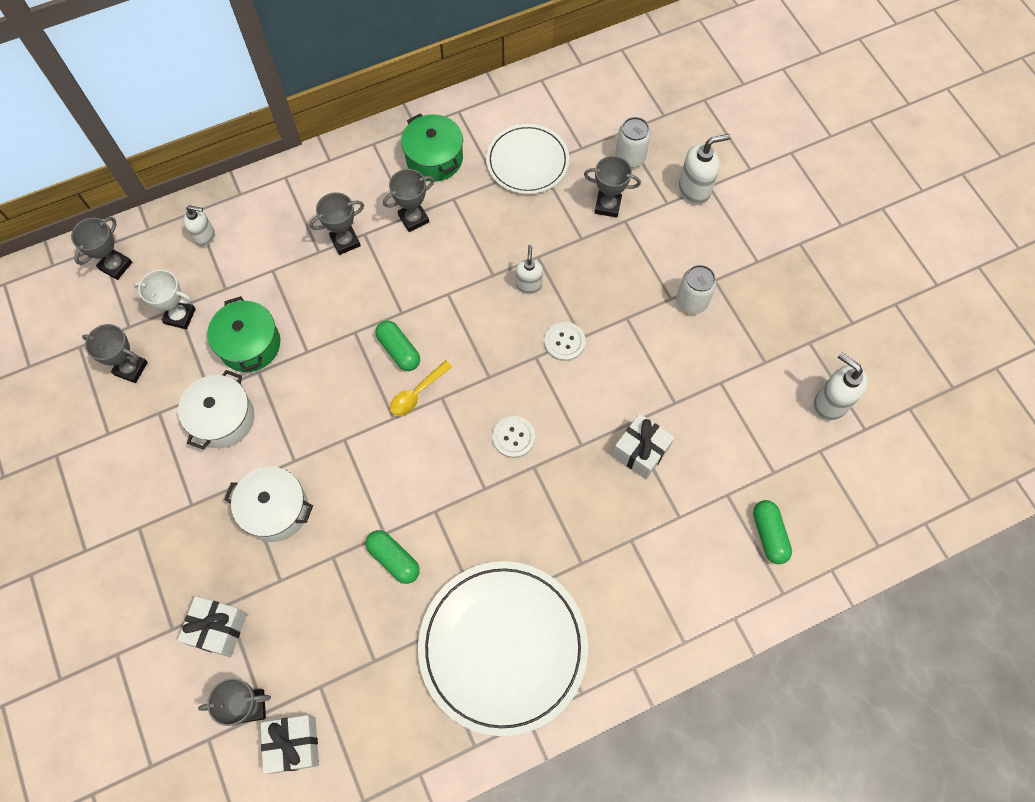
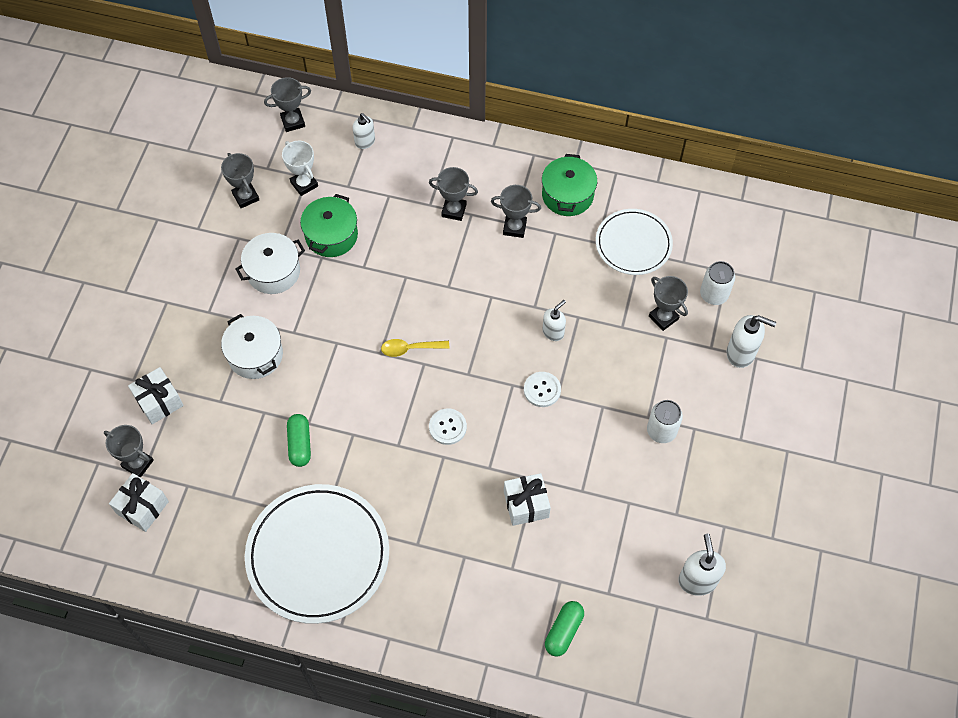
camera: 40 degrees right, 5 degrees down
(399, 350) = (424, 311): green capsule -> none

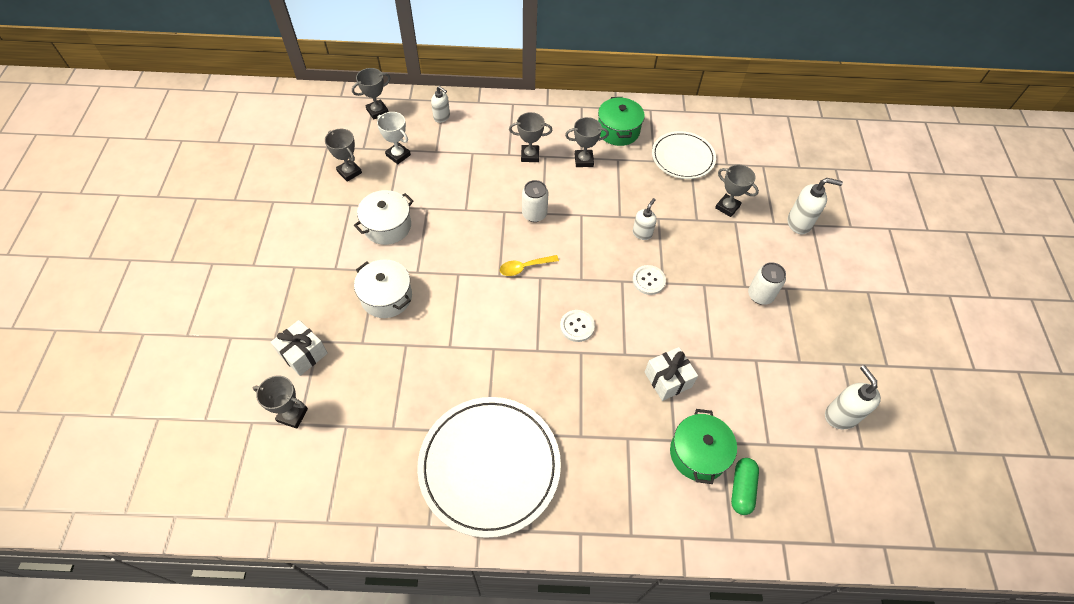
camera: 15 degrees left, 5 degrees down
(142, 507) = (304, 456): white gift -> none
(300, 444) = (446, 367): green capsule -> none
(331, 235) = (431, 190): green pot -> green pot (698, 453)
(714, 294) = (760, 183): white can -> white can (534, 214)

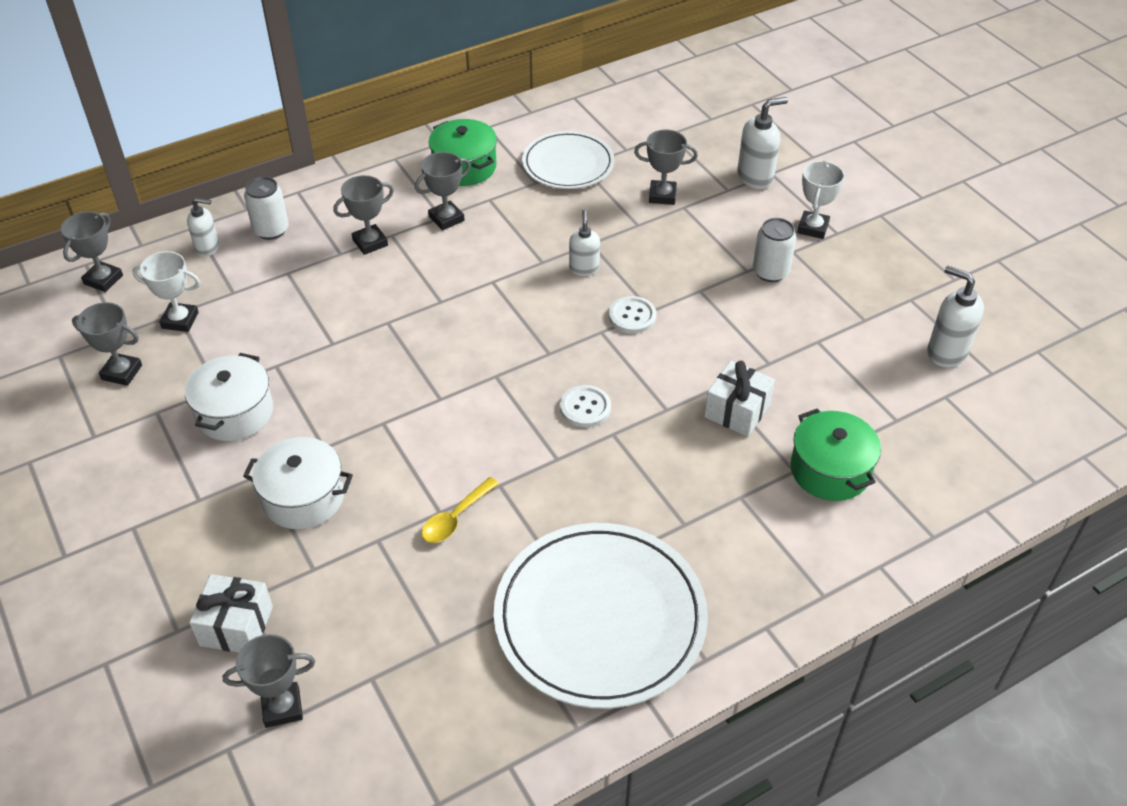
camera: 30 degrees left, 10 degrees down
(524, 267) = (466, 374): yellow spoon -> yellow spoon (455, 518)
(534, 214) = (430, 307): white can -> white can (271, 230)
(742, 489) = (903, 480): green capsule -> none
(812, 278) = (813, 228): none -> white trophy

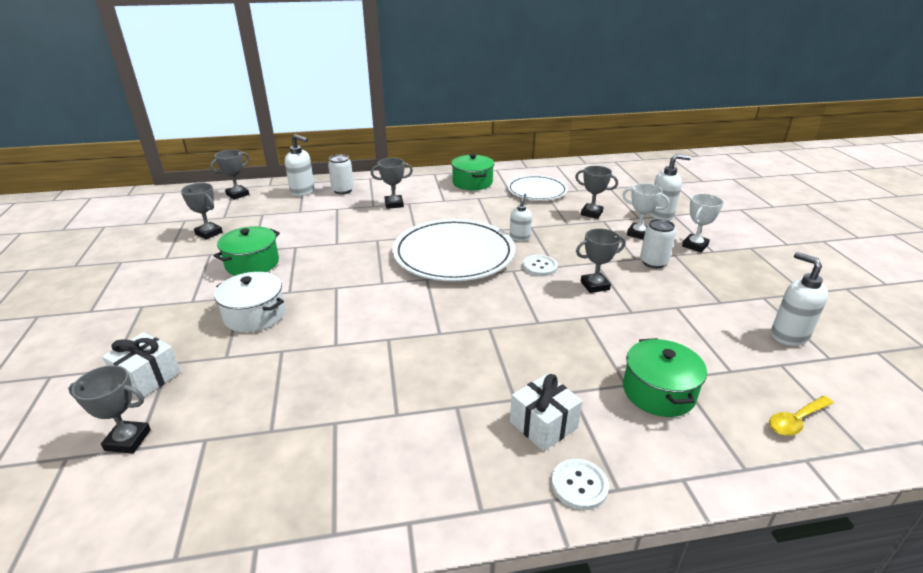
camera: 20 degrees right, 15 degrees down
(180, 320) = (261, 217): white trophy -> white trophy (638, 234)
(208, 248) = (303, 191): white soap dispenser -> white soap dispenser, size x1.52
(235, 413) = (252, 263): white pot -> green pot
(446, 219) = (446, 202): grey trophy -> grey trophy (595, 286)
(455, 518) = (344, 351): yellow spoon -> yellow spoon (796, 421)
(585, 408) = (478, 308): white button -> white button (579, 485)
(600, 618) = (408, 448): white plate -> white plate (453, 254)
(737, 411) = (593, 335): white gift -> white gift (543, 424)

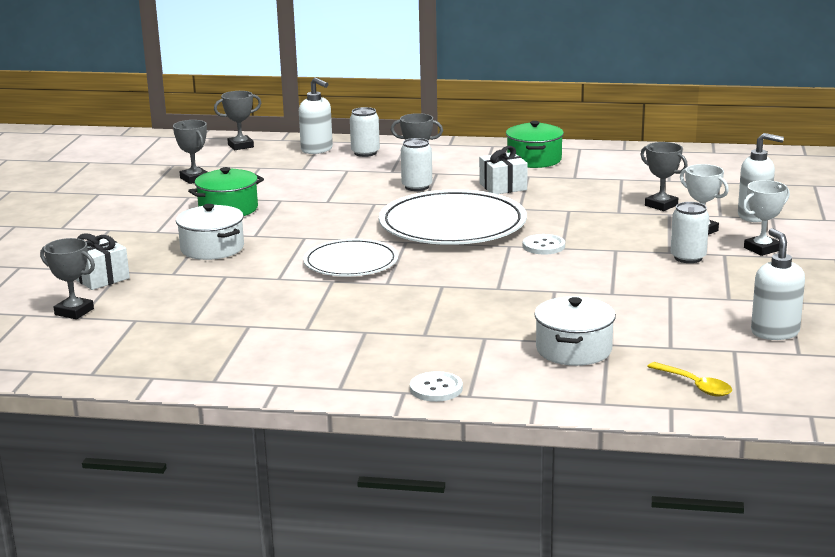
camera: 20 degrees right, 10 degrees down
(401, 218) = (417, 187): none -> white can
(519, 237) = (544, 218): white soap dispenser -> none
(537, 191) = (612, 176): white plate -> white plate (351, 262)
(543, 424) = (437, 353): white gift -> white gift (503, 187)
(595, 286) = (592, 268): grey trophy -> none
(658, 392) = (574, 349): green pot -> white pot
(796, 421) = (695, 385): yellow spoon -> yellow spoon turned 120 degrees counterclockwise

